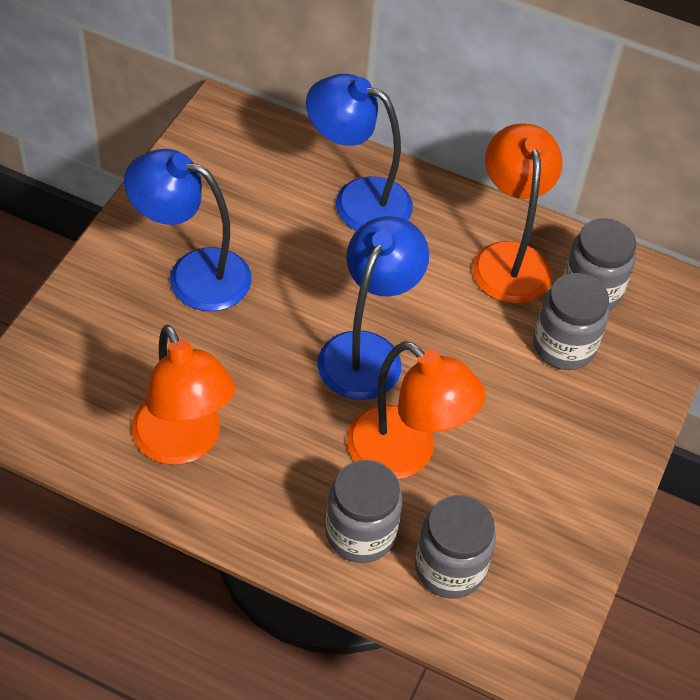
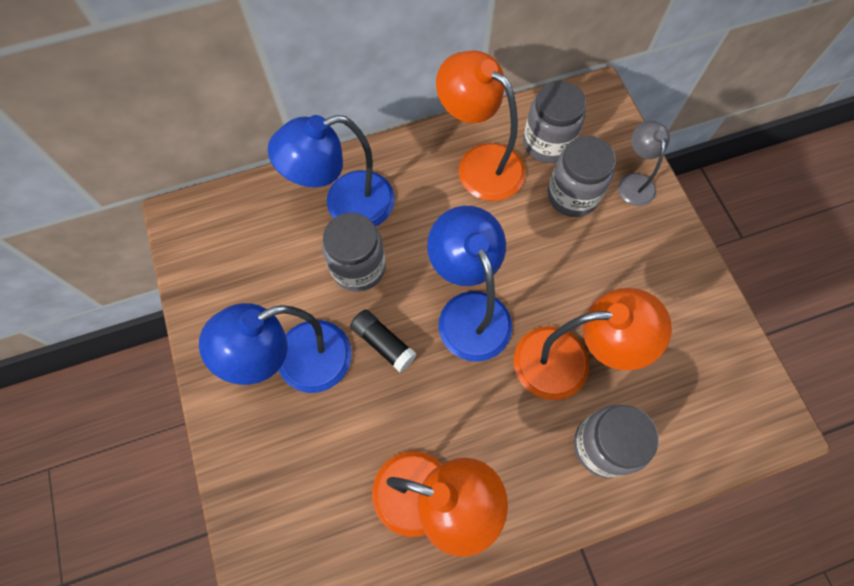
camera: 40 degrees left, 15 degrees up
(272, 315) = (383, 343): none -> black glue stick
(450, 568) = (674, 414): grey jar -> grey jar (358, 267)
(636, 382) = (634, 182): none -> grey lamp

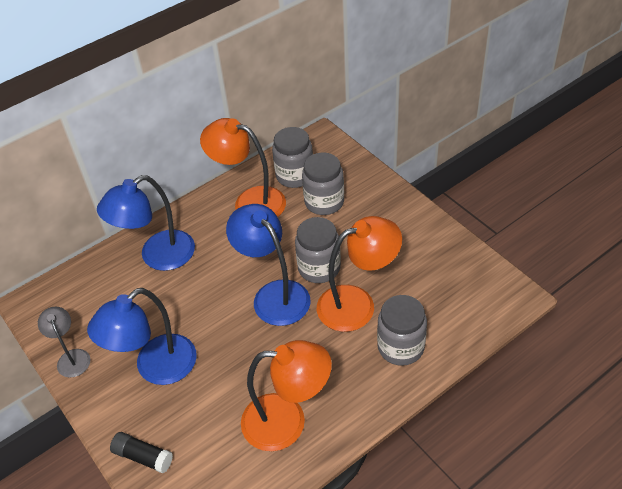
camera: 15 degrees left, 20 degrees down
(358, 267) = (181, 293): grey jar -> grey jar (319, 268)
(383, 343) = (217, 335): black glue stick -> black glue stick (143, 457)
(634, 182) = (365, 181): grey lamp -> grey lamp (71, 357)

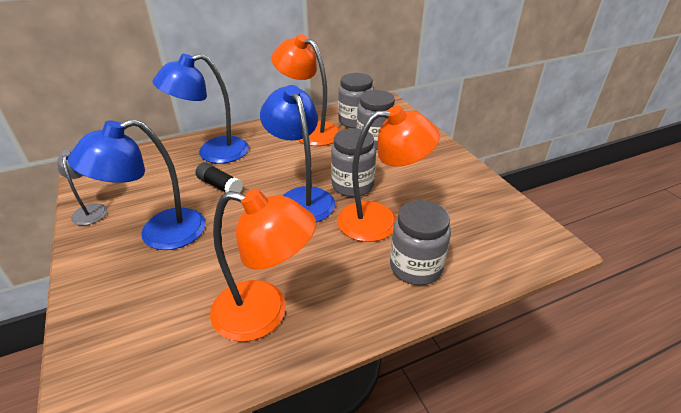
camera: 10 degrees right, 10 degrees down
(143, 457) = (95, 312): black glue stick -> black glue stick (220, 186)

